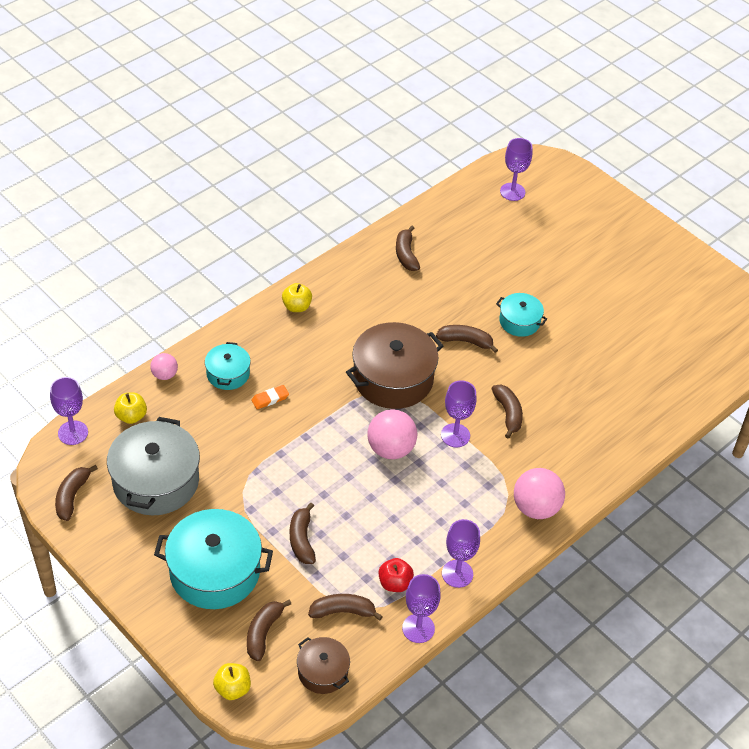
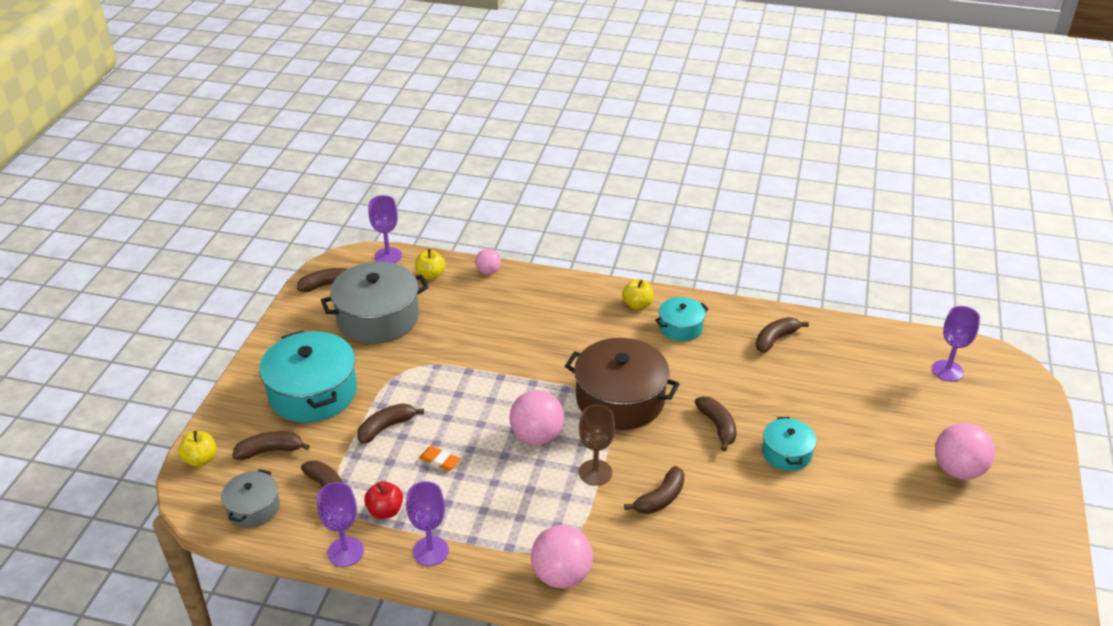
camera: 60 degrees right, 10 degrees down
(228, 374) = (523, 302): turquoise pot -> turquoise pot (680, 327)
(270, 399) = (521, 337): orange eraser -> orange eraser (440, 461)
(323, 672) = (253, 508): brown pot -> grey pot
(455, 435) = (595, 472): purple goblet -> brown goblet
(599, 250) = (958, 470): none -> pink ball

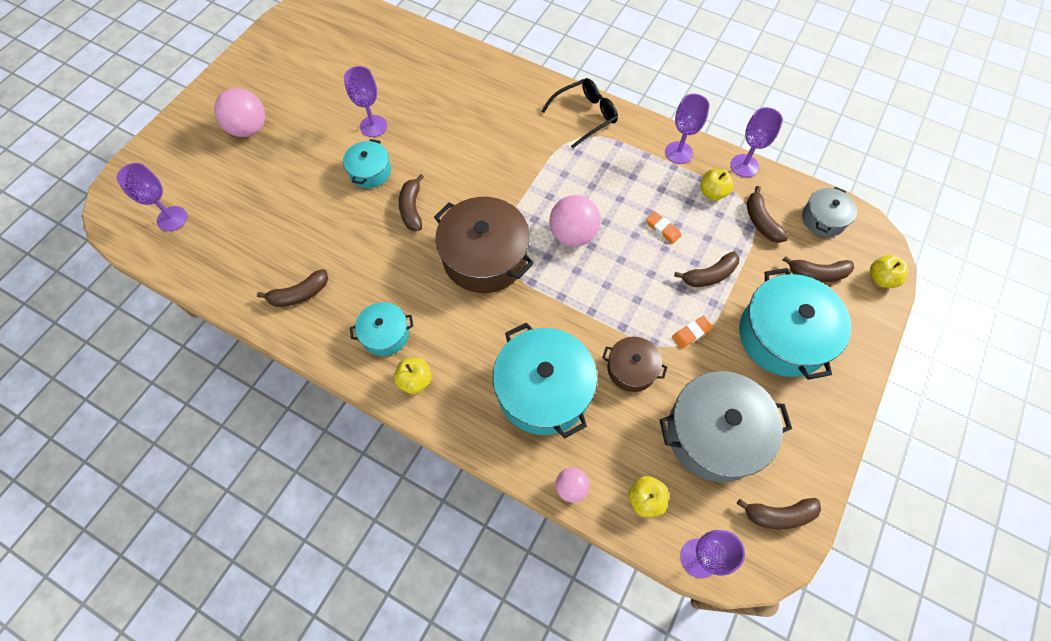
camera: 165 degrees left, 25 degrees up
(385, 511) = (712, 192): red apple -> yellow apple
(402, 378) = (691, 333): none -> orange eraser
(454, 344) = (631, 369): none -> brown pot
(527, 318) = (543, 390): none -> turquoise pot
(561, 575) = (585, 116): pink ball -> black glasses
(595, 472) = (533, 189): brown goblet -> none
(660, 498) = (490, 156): brown banana -> none
(819, 503) = (373, 126): none -> purple goblet

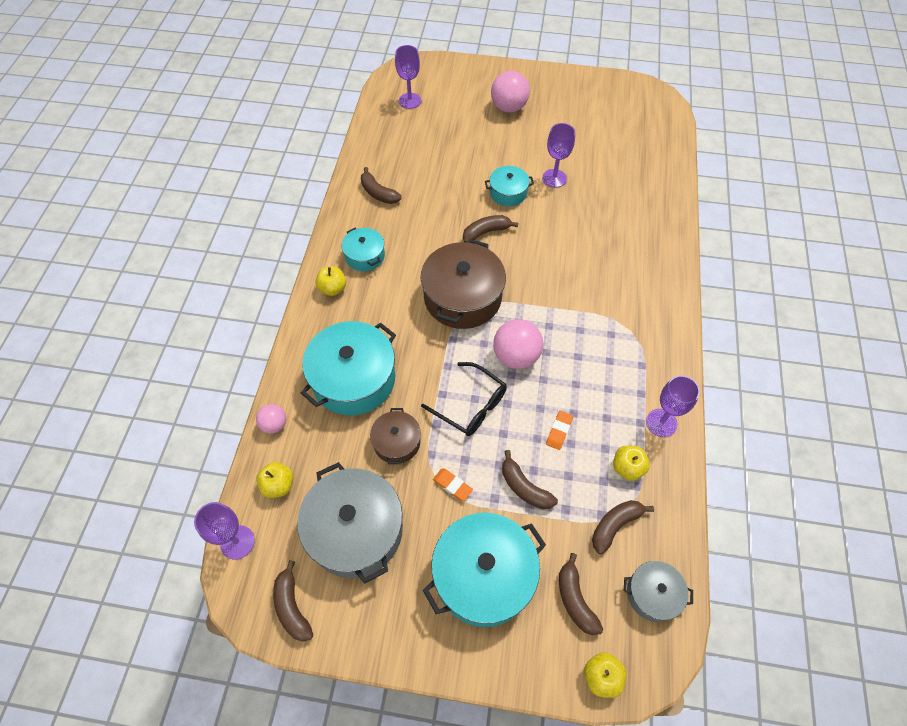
camera: 70 degrees right, 5 degrees down
(585, 116) = (659, 327): black glasses -> black glasses (471, 406)
(744, 166) = (680, 492): purple goblet -> none

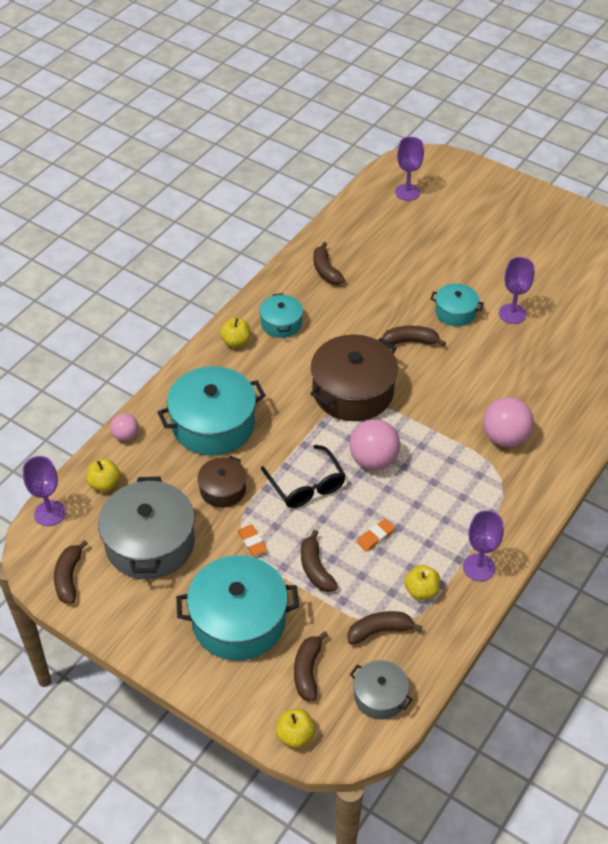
camera: 25 degrees right, 10 degrees down
(508, 108) = (507, 230): pink ball -> pink ball (505, 437)

